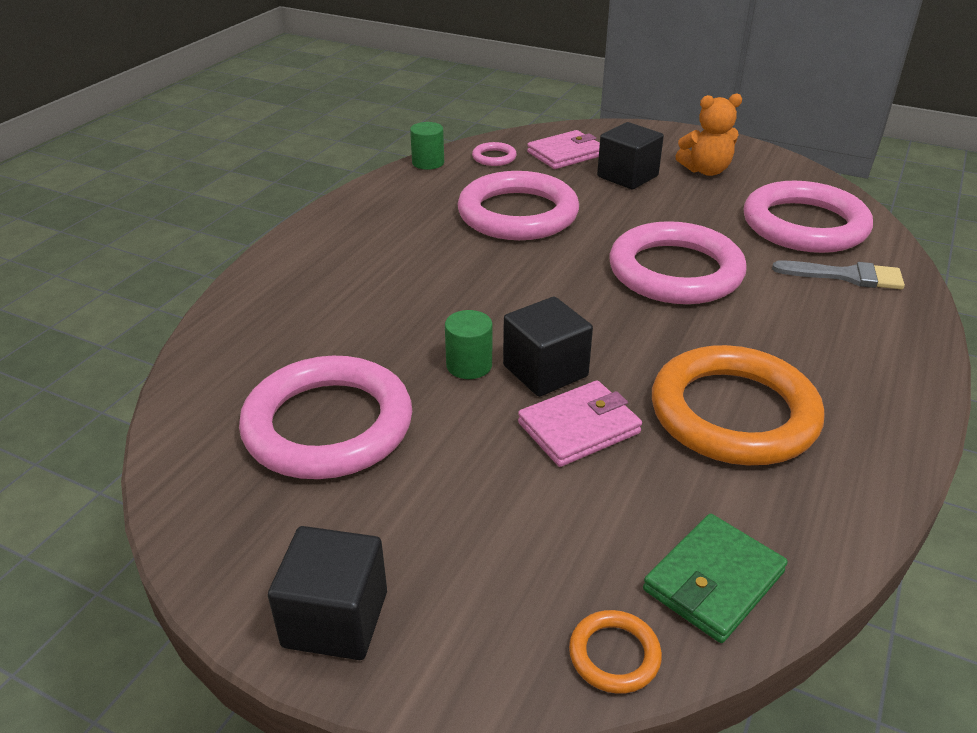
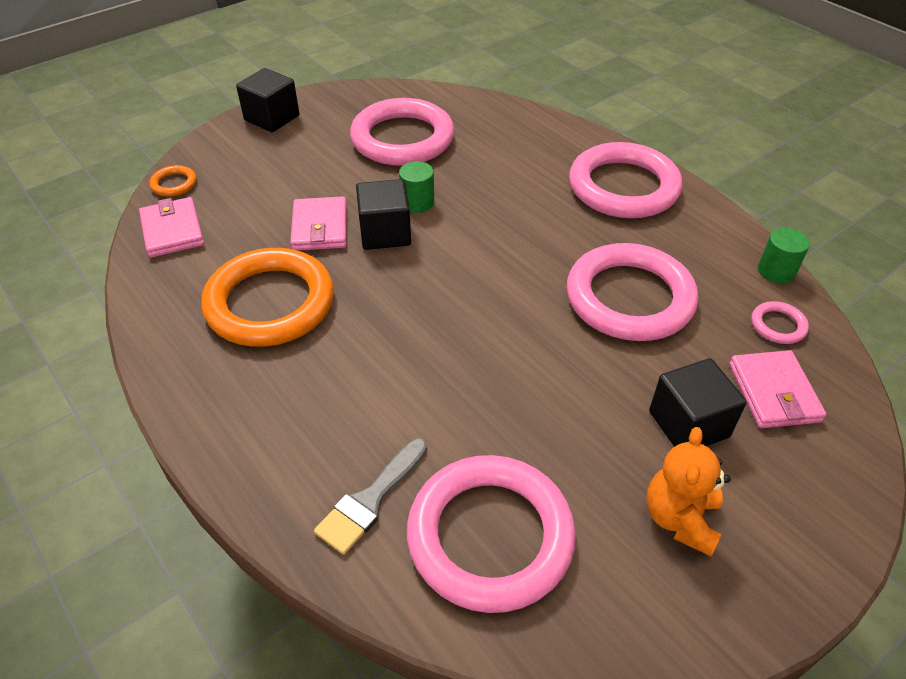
camera: 115 degrees right, 10 degrees up
(675, 271) = (463, 363): pink ring -> pink ring (623, 187)
(713, 581) = (172, 231): green wallet -> pink wallet

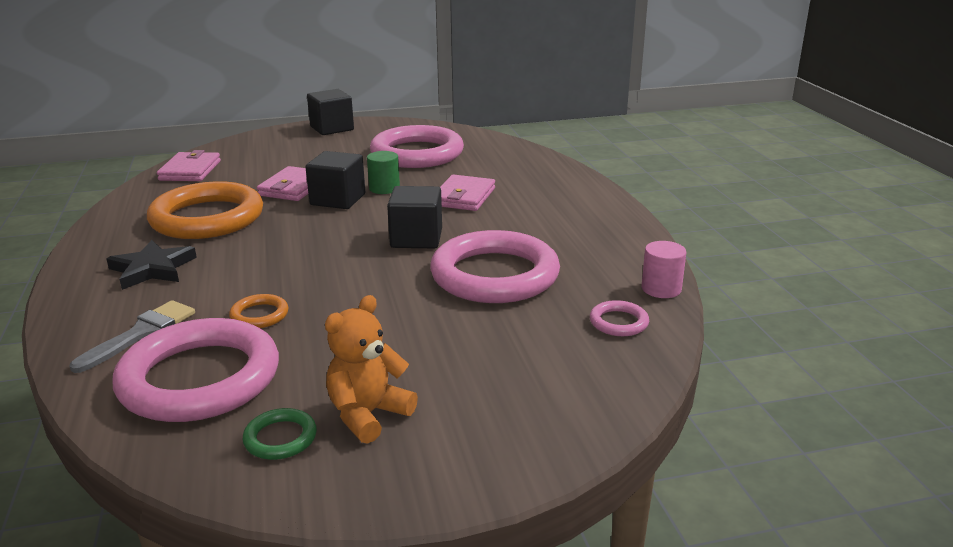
camera: 25 degrees right, 20 degrees down
(174, 184) = (221, 149): orange ring -> orange ring (259, 315)
(287, 401) = (152, 269): none -> black star
(370, 500) = (141, 334): grey brush -> grey brush turned 150 degrees clockwise
(623, 187) = (574, 211): pink ring -> none
(634, 579) = (280, 438): none -> green ring
(688, 424) = (451, 361): black cube -> black cube (416, 238)
(774, 392) = (559, 362): pink wallet -> pink wallet (464, 197)
(776, 271) = (661, 289): green cylinder -> pink cylinder

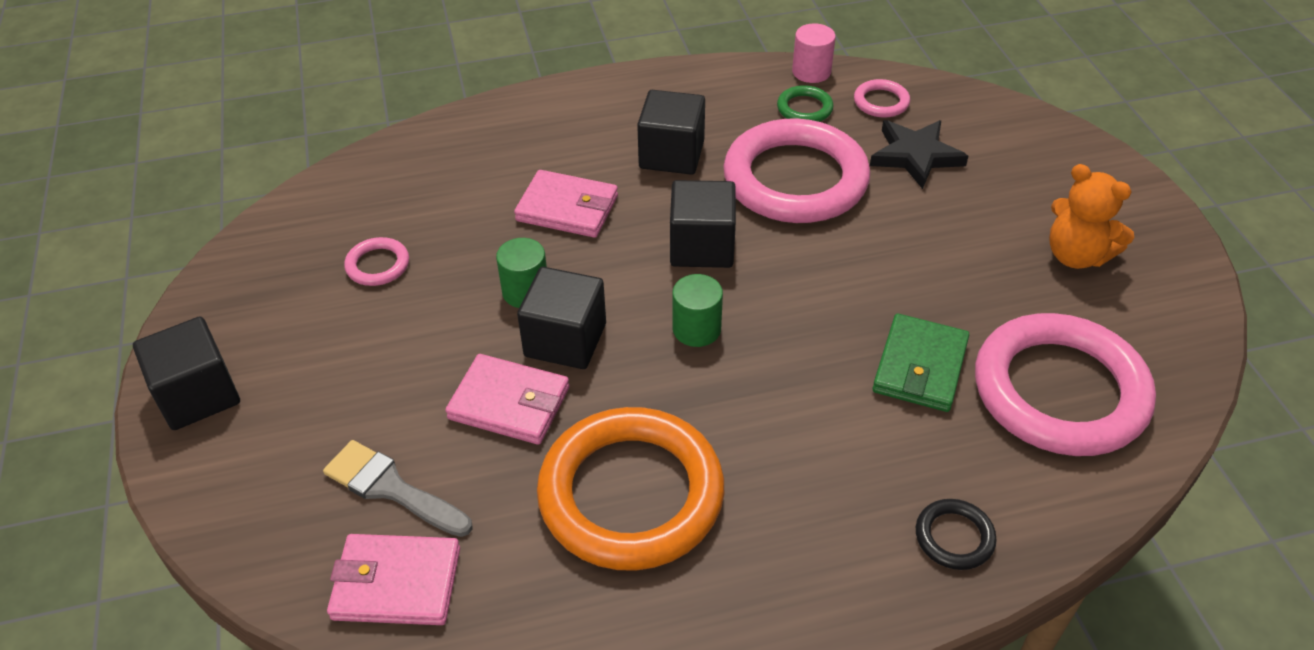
camera: 90 degrees left, 20 degrees up
(99, 315) = (954, 537): none -> black ring
(141, 334) = (987, 474): grey brush -> grey brush (392, 488)
(152, 269) = (815, 517): black star -> black star (915, 156)
(259, 315) = (920, 367): orange ring -> green wallet
(280, 438) = (1130, 309): green ring -> green ring (804, 108)
(333, 236) = (696, 329): none -> green cylinder
(417, 154) = (378, 265): pink ring -> pink ring, size x0.41
(526, 228) = (671, 154): none -> black cube

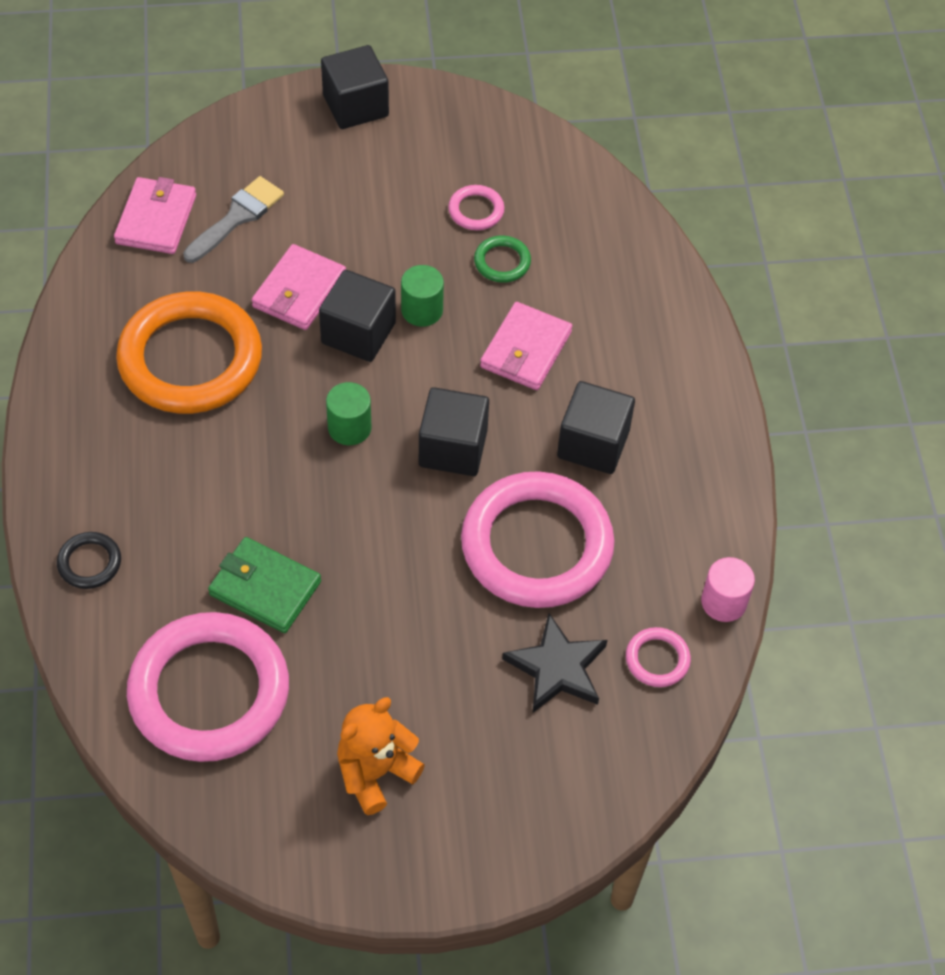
camera: 95 degrees right, 10 degrees up
(804, 108) = (655, 580): green ring -> green ring (502, 262)

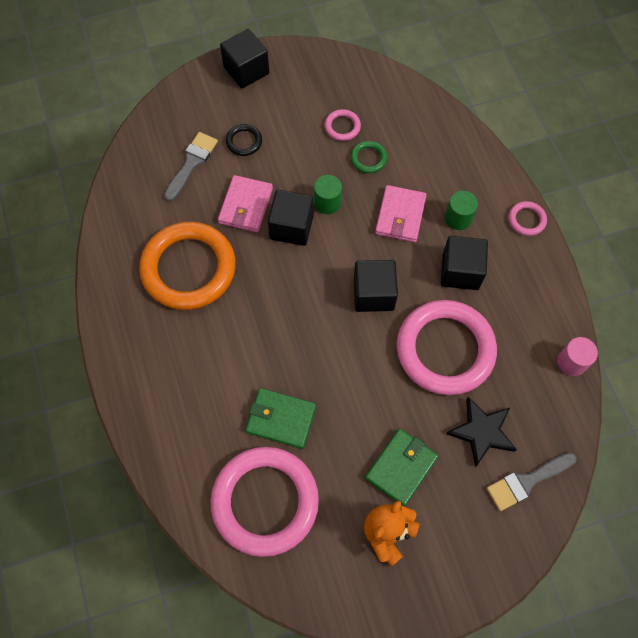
camera: 10 degrees left, 10 degrees up
(89, 563) = (162, 428): black ring -> black ring (244, 141)
(156, 219) = (139, 175): pink wallet -> none
(349, 427) = (304, 294): green cylinder -> green cylinder (458, 218)
(421, 690) = (401, 467): none -> green wallet
(604, 749) = (527, 481): none -> grey brush
(657, 659) = (542, 411): pink ring -> pink ring (526, 220)

